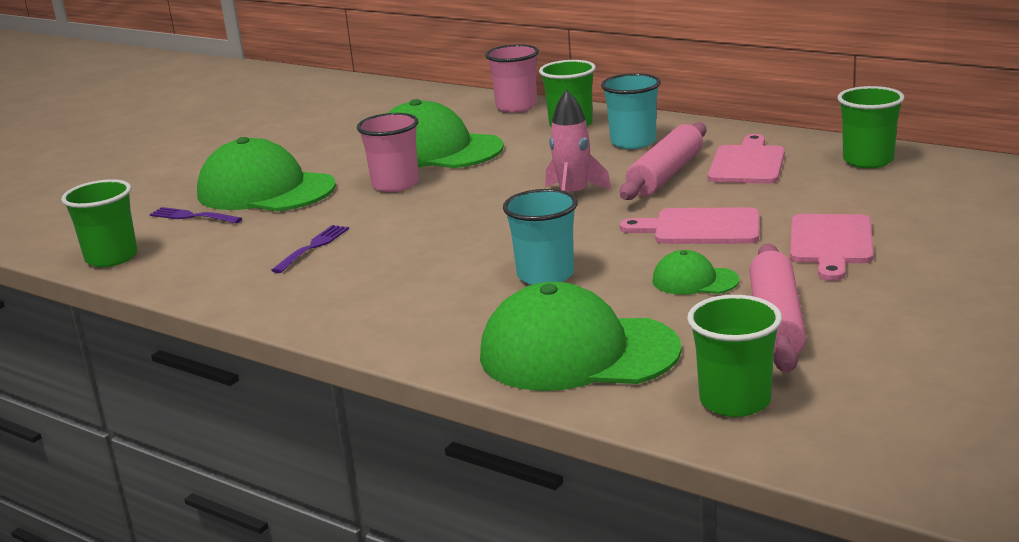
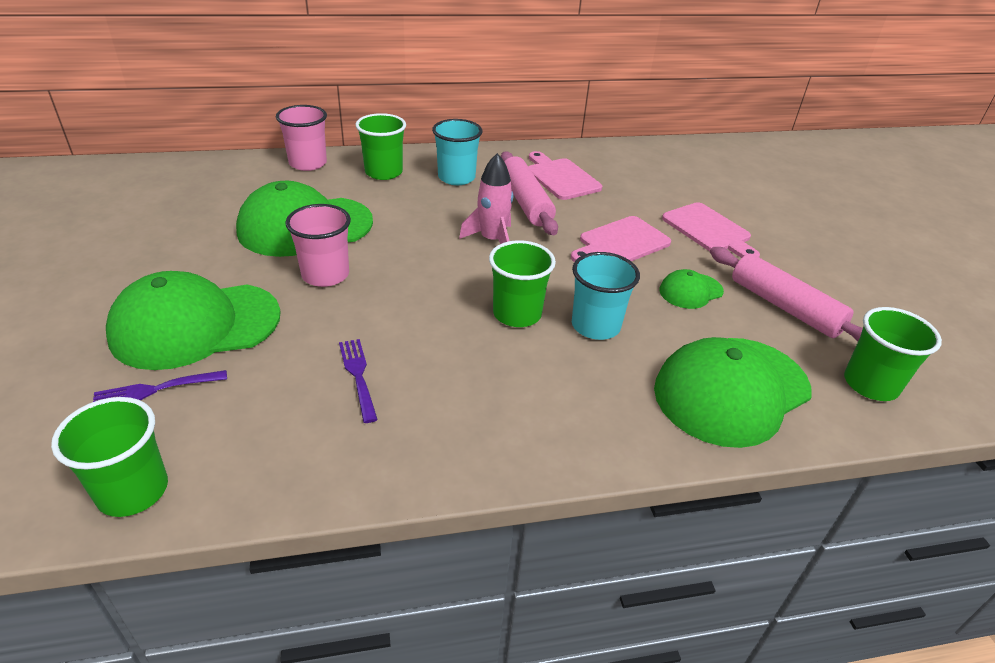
camera: 50 degrees left, 15 degrees up
(868, 161) = (624, 157): green cup -> green cup (517, 314)

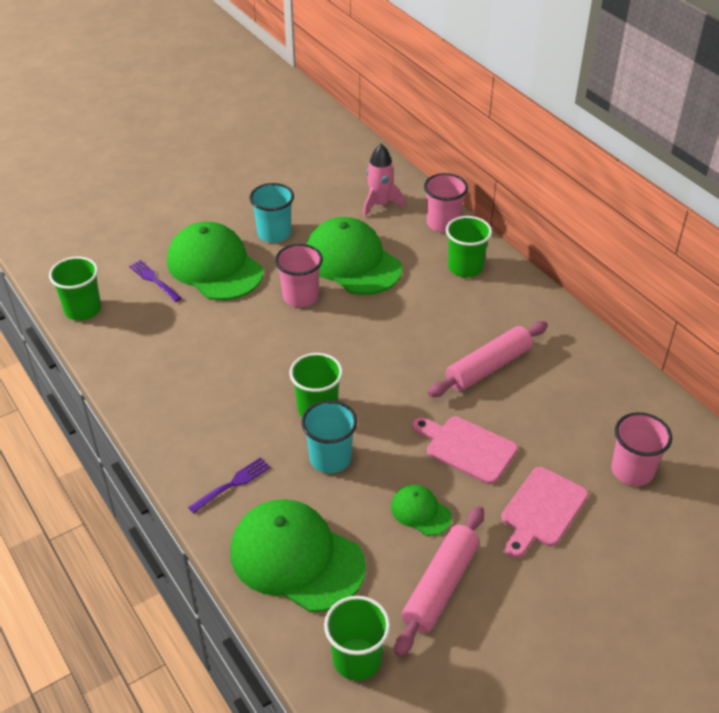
camera: 70 degrees right, 5 degrees up
(358, 376) = (207, 354): purple fork -> purple fork (232, 484)
(456, 177) = (494, 311): turquoise cup -> turquoise cup (274, 233)
(492, 240) = (409, 365): pink rocket -> pink rocket (379, 204)
(561, 178) = (555, 378): pink cutting board -> none
(680, 181) = (632, 471): none -> pink cup

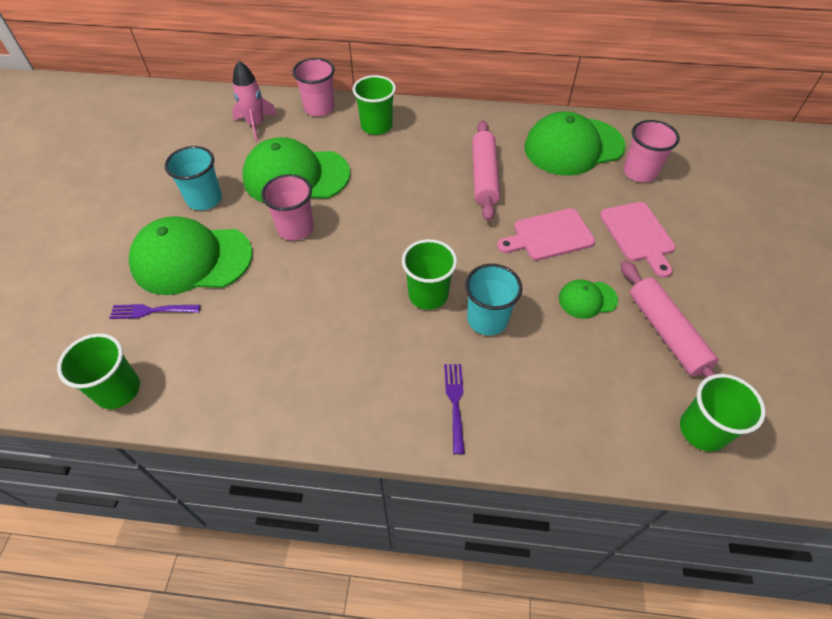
camera: 50 degrees left, 10 degrees up
(296, 558) = (572, 407): green cap -> green cap (573, 147)

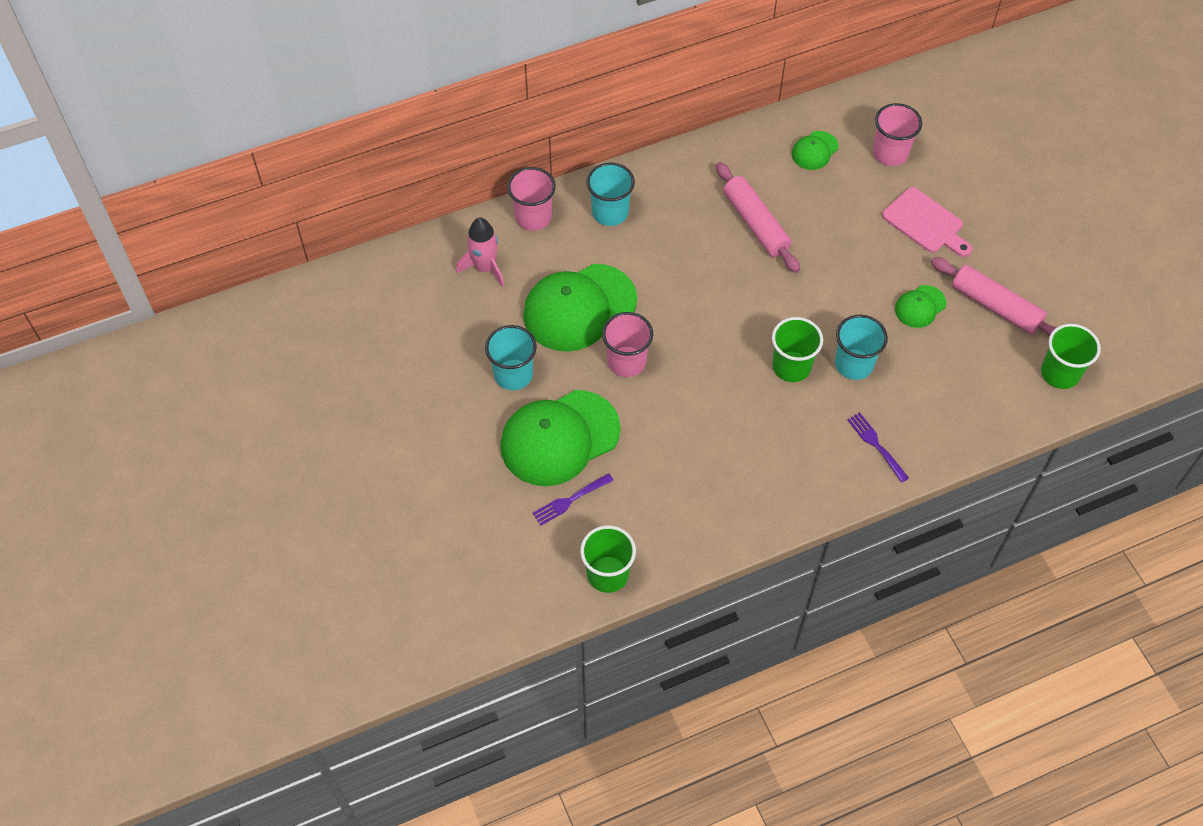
camera: 30 degrees left, 5 degrees up
(376, 126) = (610, 212): green cup -> turquoise cup
(549, 236) = (853, 260): pink cutting board -> none
(573, 147) = (814, 151): green cap -> green cap, size x0.47

